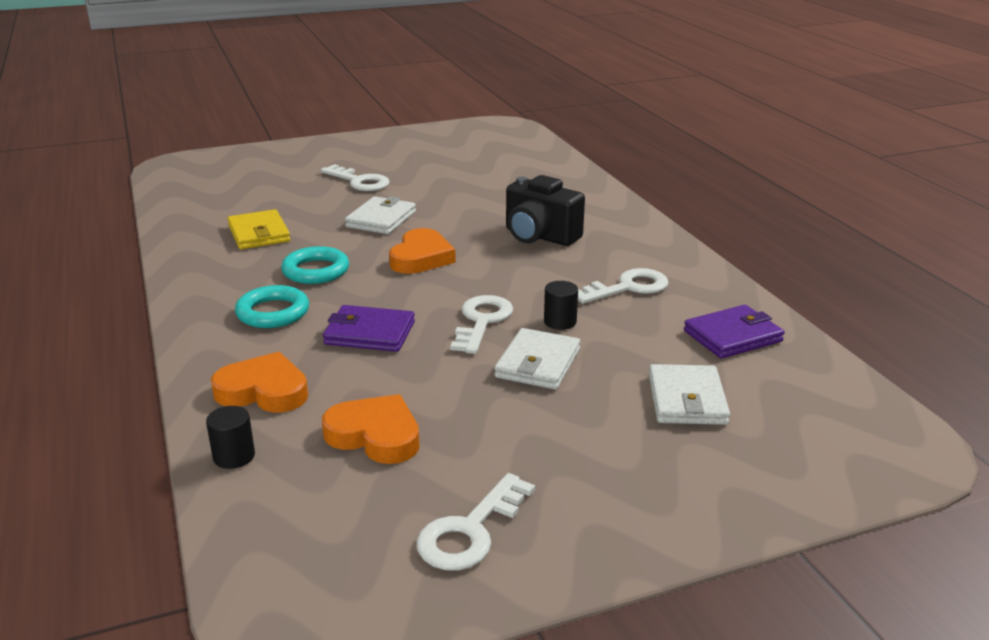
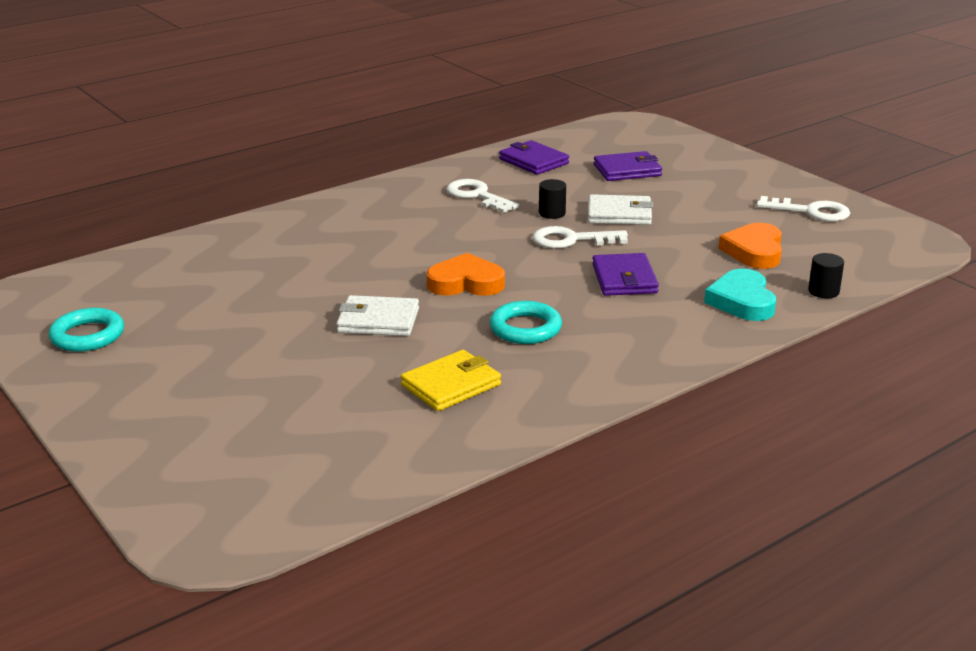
camera: 105 degrees left, 0 degrees up
(263, 391) = (742, 301): orange heart -> turquoise heart
(273, 312) = (622, 329): turquoise ring -> turquoise ring (88, 335)
(359, 181) = (259, 358): white key -> none
(539, 236) = (389, 237): black camera -> none
(687, 399) = (627, 170): white wallet -> purple wallet

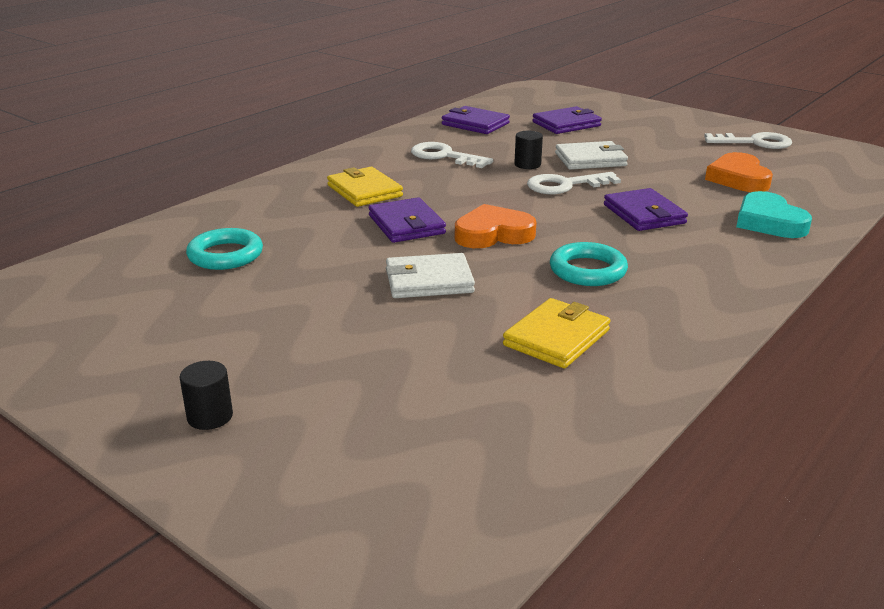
camera: 15 degrees left, 0 degrees up
(88, 335) = (96, 338): turquoise ring -> turquoise ring (225, 255)
(378, 226) = (364, 191): none -> yellow wallet
(394, 264) = (406, 224): none -> purple wallet
(823, 291) = (831, 206): black cylinder -> black cylinder (210, 416)

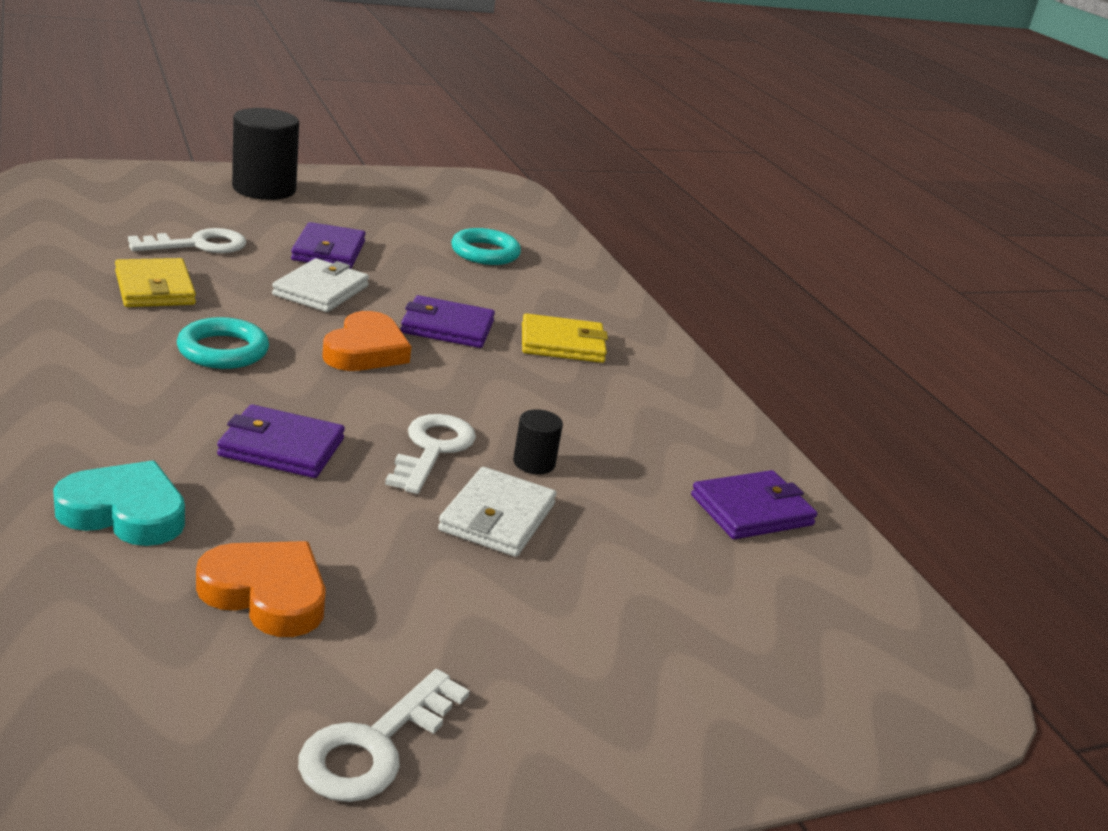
camera: 115 degrees right, 0 degrees up
(210, 416) = (264, 189): black cylinder -> black cylinder, size x2.10
(444, 156) = (627, 427): white key -> white key (198, 245)
(566, 124) = (683, 591): purple wallet -> purple wallet (329, 251)

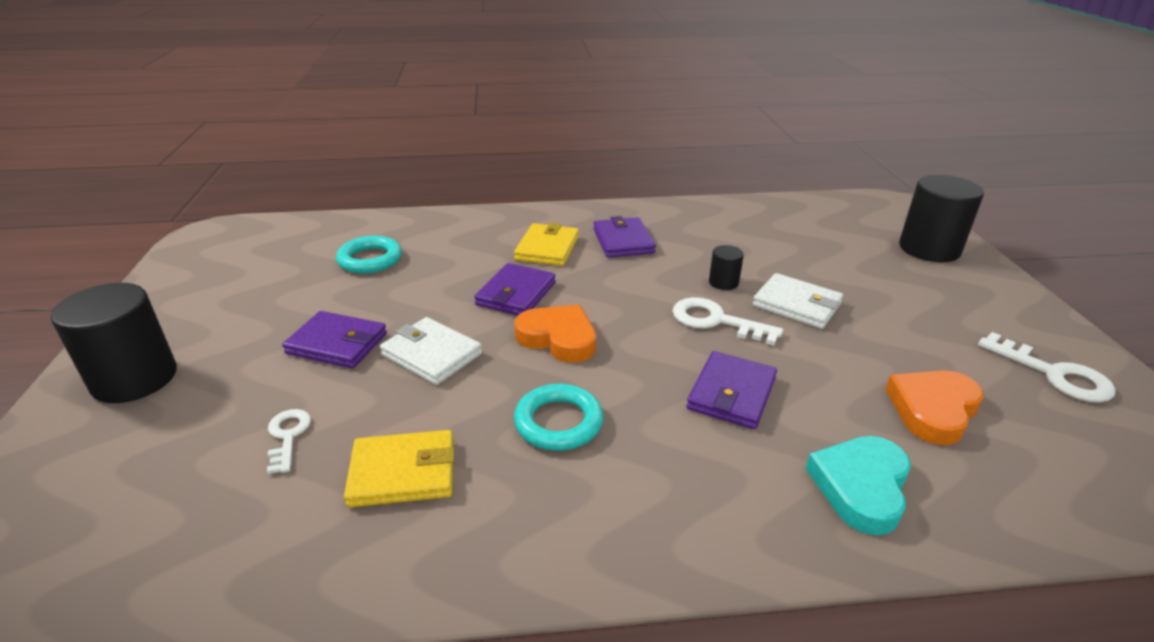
camera: 70 degrees left, 5 degrees up
(198, 245) = (288, 436): white key -> white key, size x0.64
(751, 510) = (756, 221): purple wallet -> purple wallet (623, 241)
(765, 697) = (929, 249): none -> black cylinder

